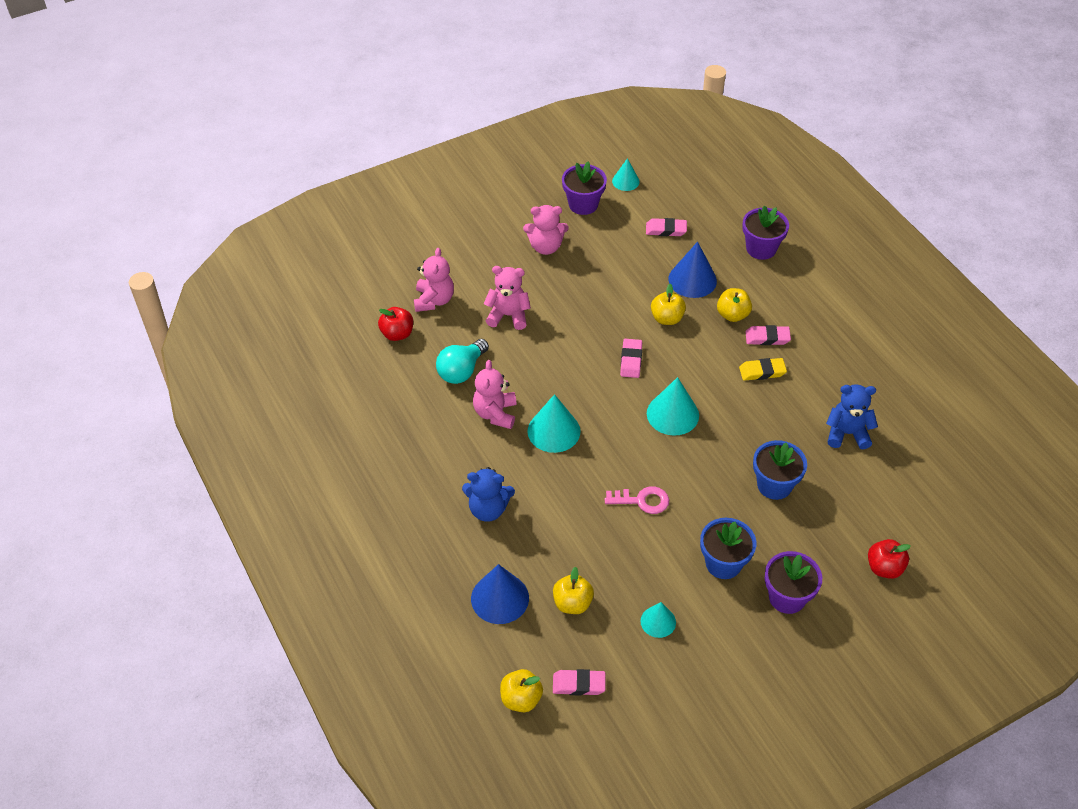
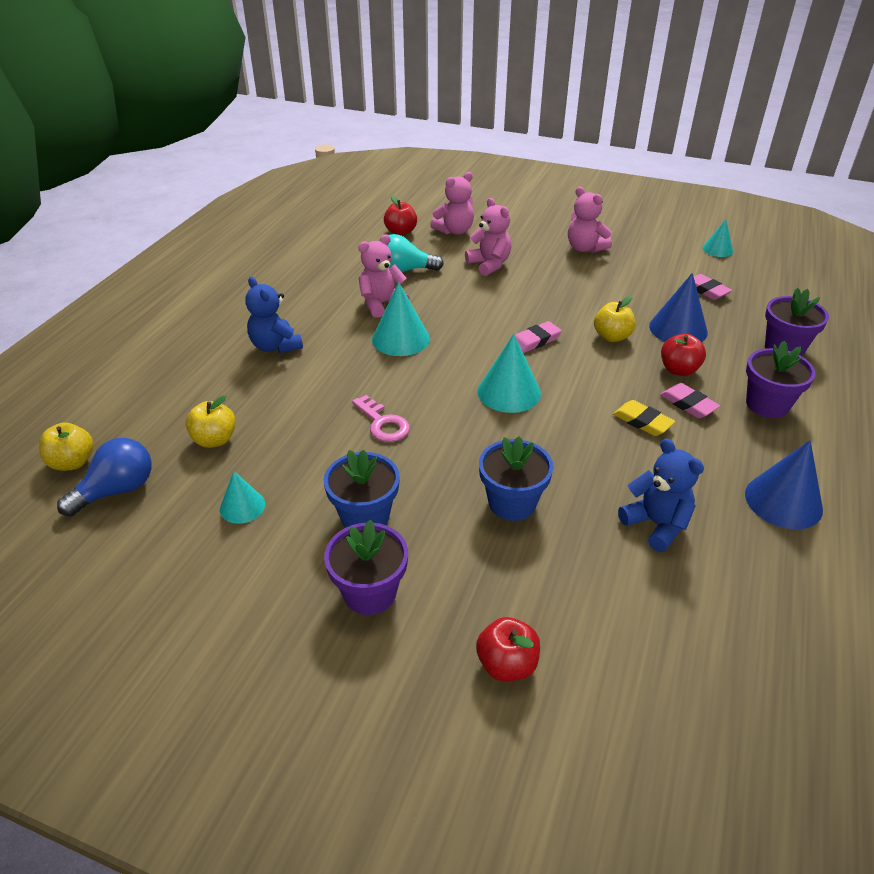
camera: 50 degrees right, 10 degrees down
(500, 598) = (182, 396): blue cone -> blue cone (783, 501)
(579, 684) = (117, 490): pink eraser -> blue light bulb
(583, 204) = (657, 243): purple flower pot -> purple flower pot (767, 405)
(732, 315) = (679, 370): yellow apple -> red apple

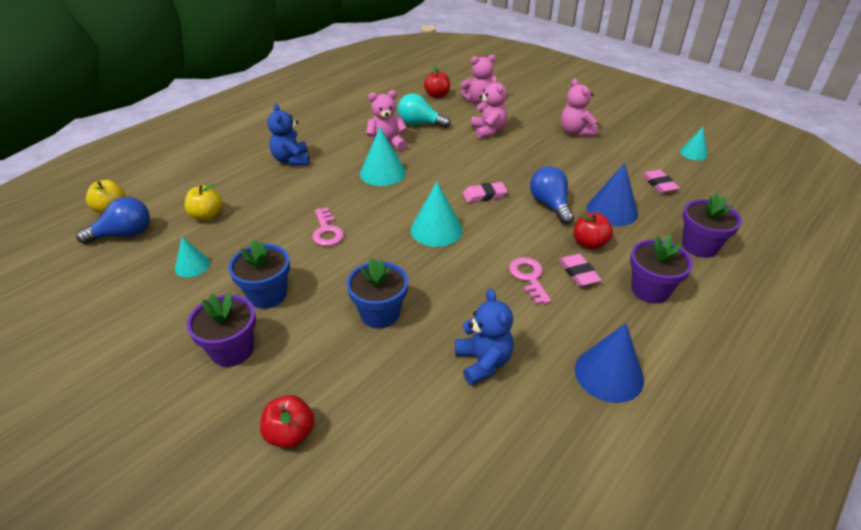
camera: 20 degrees right, 0 degrees up
(612, 336) = (550, 205): yellow apple -> blue light bulb
(642, 421) = (529, 277): yellow eraser -> pink key

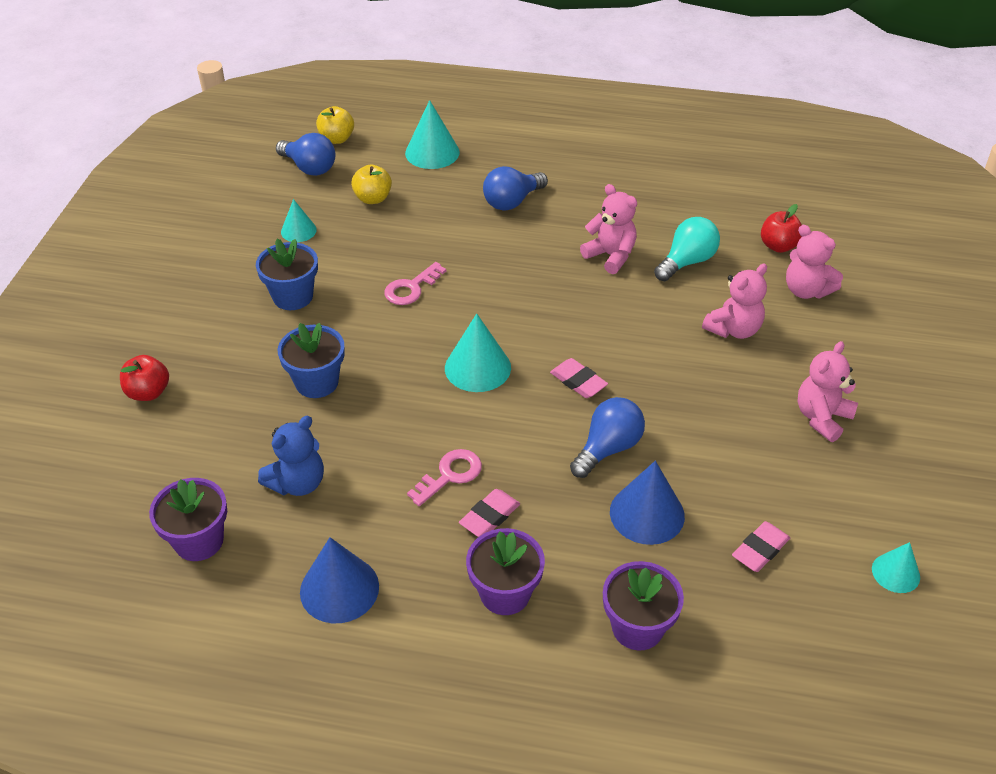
camera: 60 degrees right, 5 degrees up
(232, 350) = (215, 312): purple flower pot -> purple flower pot (199, 541)
(291, 160) = (512, 201): blue teddy bear -> blue light bulb
(382, 173) = (549, 279): turquoise cone -> turquoise cone (432, 152)
(419, 124) = (687, 262): turquoise light bulb -> turquoise light bulb turned 60 degrees clockwise
(589, 243) = (555, 510): red apple -> none

